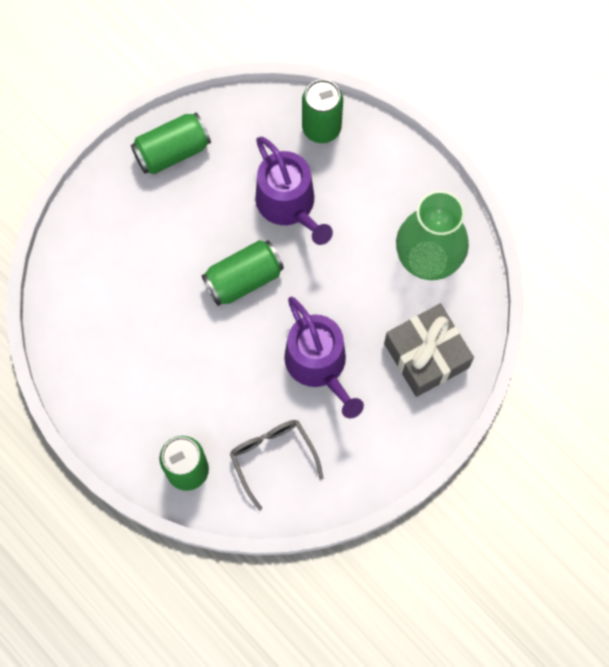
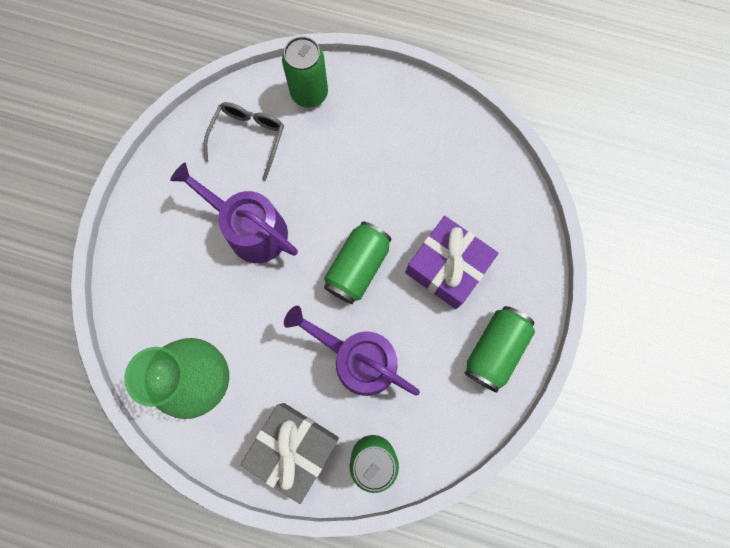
camera: 150 degrees right, 5 degrees up
(166, 237) = (447, 267): none -> purple gift
(272, 457) = (248, 138): grey glasses -> grey glasses turned 105 degrees counterclockwise
(426, 355) = (162, 288): grey gift -> grey gift (294, 448)

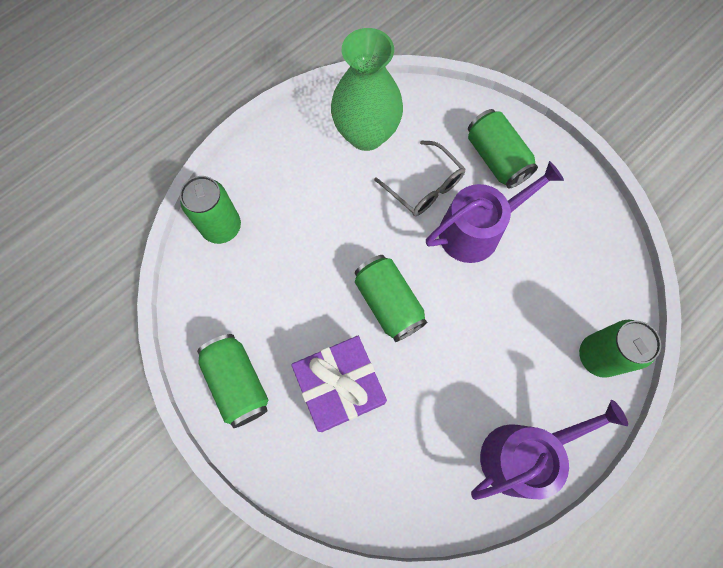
camera: 120 degrees right, 5 degrees down
(169, 246) = (496, 159): none -> green can
(248, 138) = (573, 273): grey glasses -> grey glasses (424, 187)
(294, 448) = (269, 173): grey gift -> none
(358, 359) = (306, 258): purple watering can -> purple watering can (523, 454)

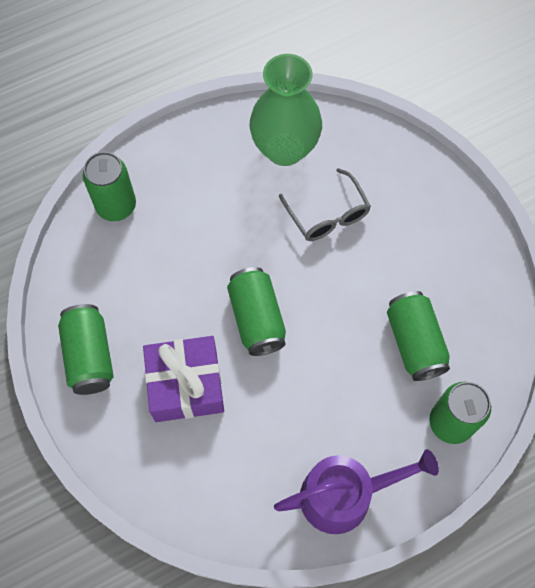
camera: 15 degrees right, 5 degrees down
(477, 230) = (367, 270): purple watering can -> none
(496, 159) = (409, 204): green can -> green can (414, 342)

